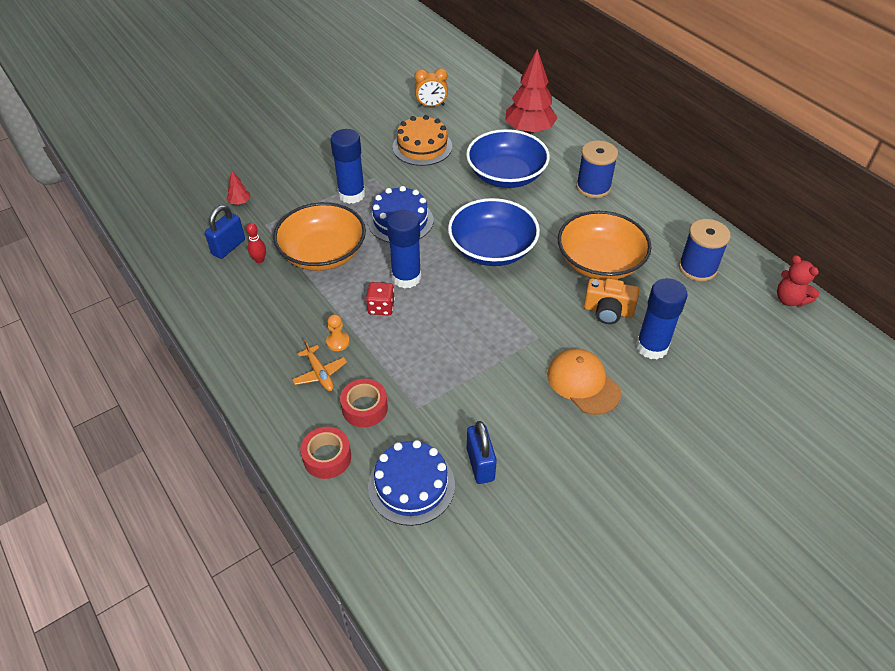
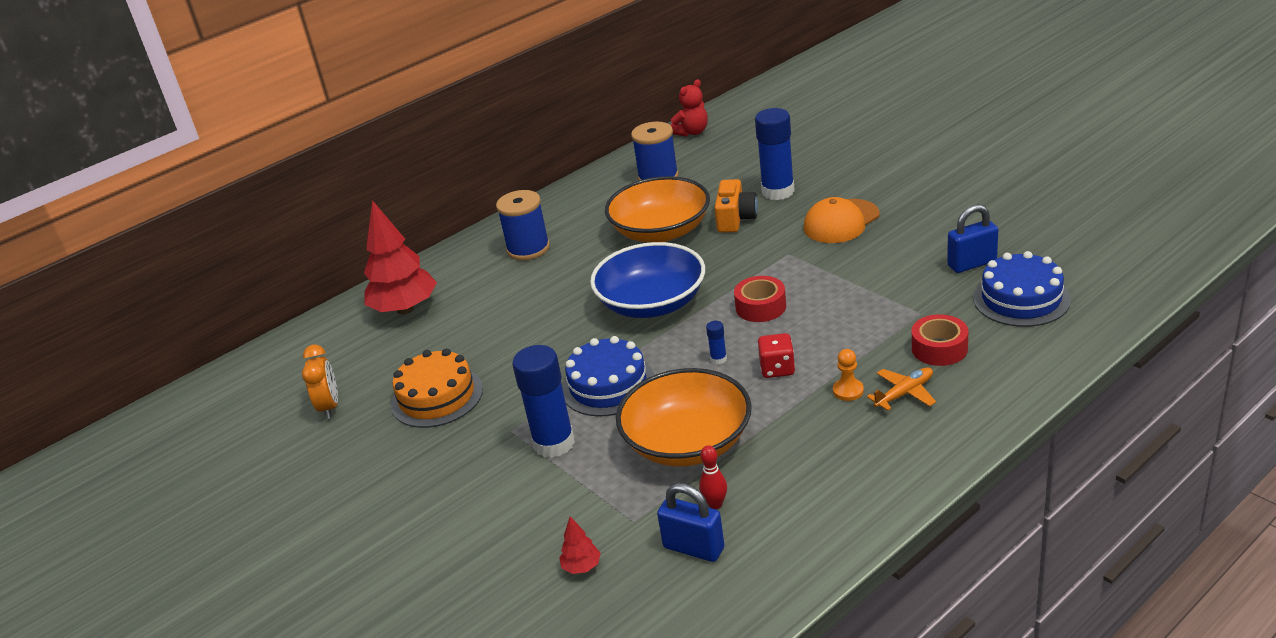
camera: 90 degrees left, 15 degrees down
(327, 457) = (1020, 360): red tape -> red tape (760, 307)
(406, 277) = (718, 359): blue glue stick -> blue glue stick, size x0.41
(506, 175) = (505, 313): blue bowl -> none

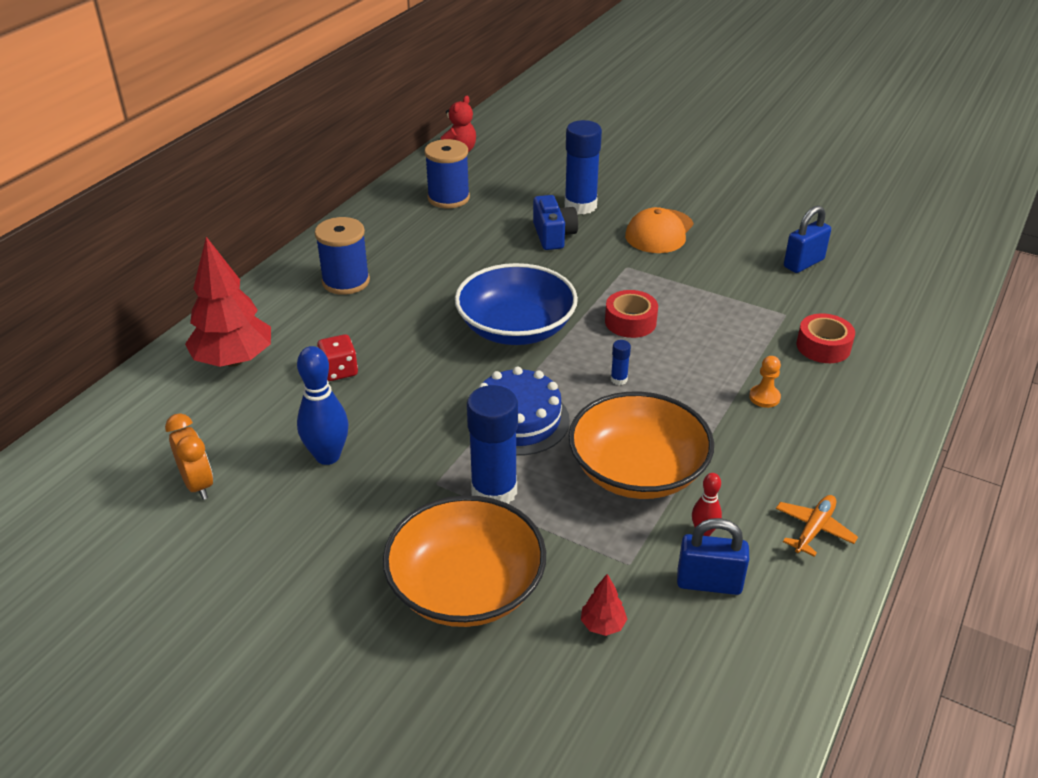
camera: 25 degrees left, 5 degrees up
(437, 397) = (328, 456): orange cake -> blue bowling pin
(661, 231) = (483, 253): orange bowl -> orange bowl (466, 587)
(735, 219) = (553, 235): orange camera -> blue camera
(777, 369) = (683, 383): red dice -> red dice (339, 371)
(904, 393) = (818, 394): orange plane -> orange plane (814, 529)
(1021, 299) = (866, 292): blue cake -> none

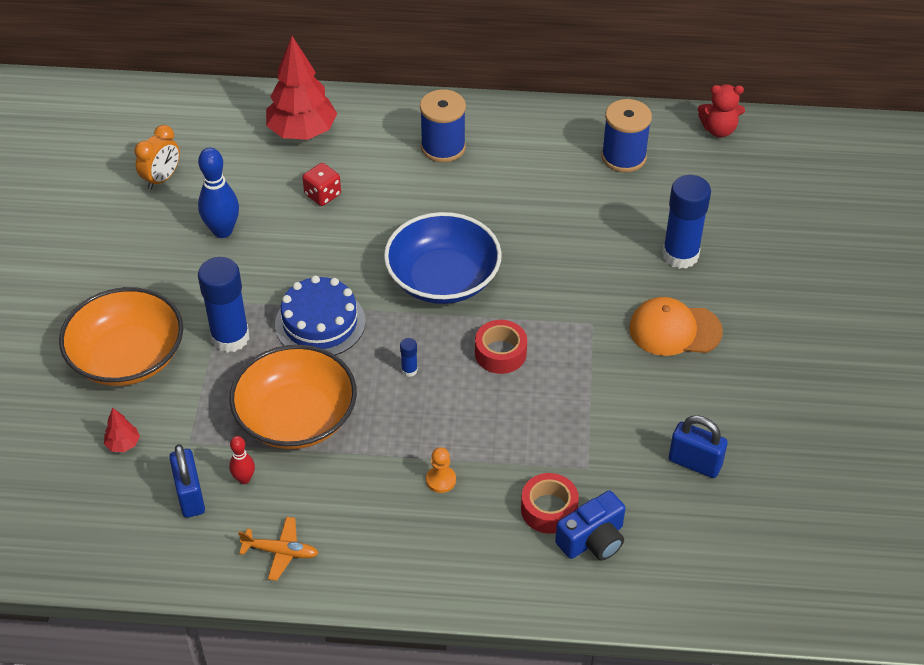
camera: 65 degrees right, 10 degrees up
(553, 235) = (610, 253): blue camera -> blue camera (593, 540)

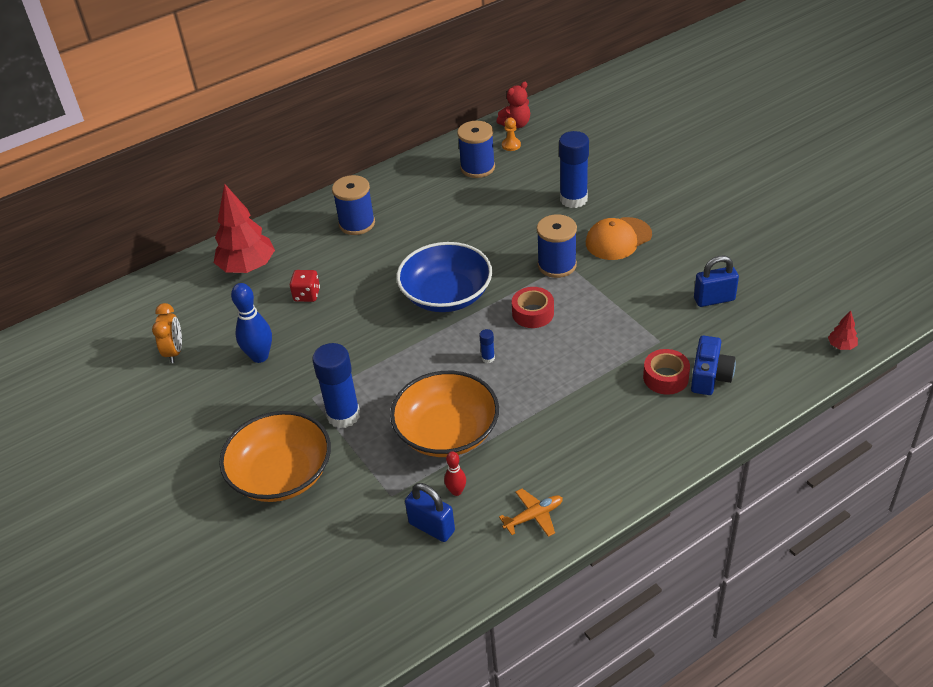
camera: 35 degrees left, 5 degrees down
(123, 444) = (344, 529): red tree -> red tree (841, 346)
(320, 323) = (396, 368): blue cake -> none
(441, 480) = (583, 405): orange pawn -> orange pawn (511, 145)
(580, 317) = (557, 265): none -> blue spool

